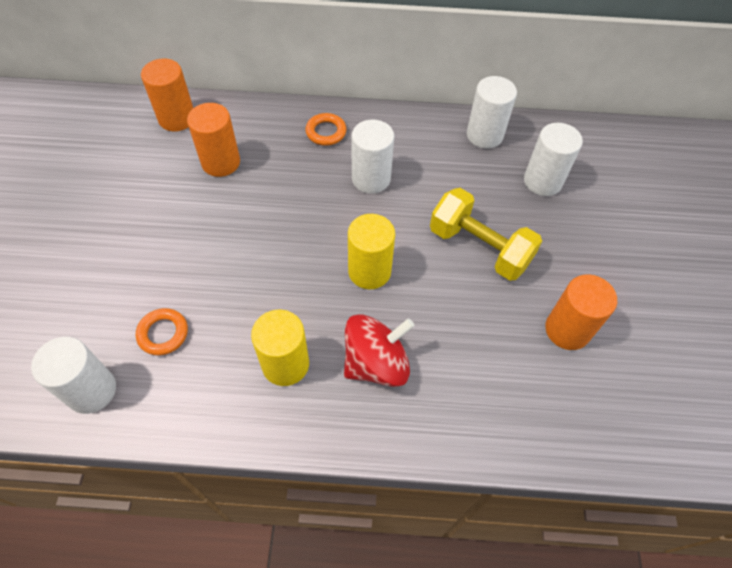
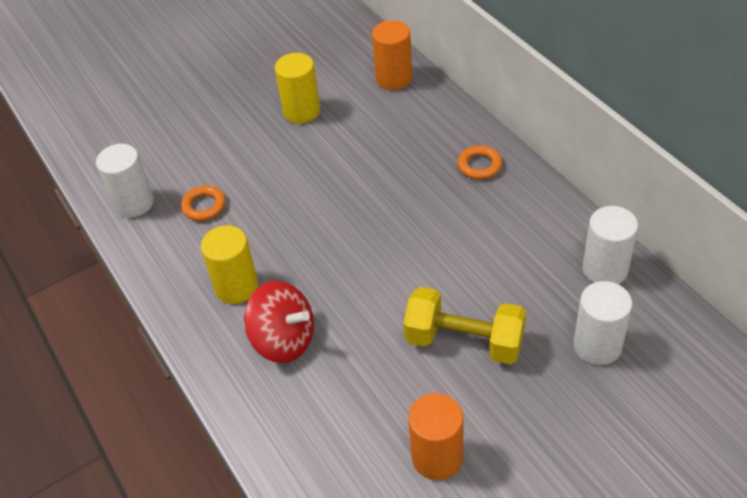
camera: 60 degrees right, 10 degrees down
(221, 162) = (379, 130): orange cylinder -> none
(369, 271) = (365, 283): yellow cylinder -> yellow cylinder (301, 111)
(371, 179) = (461, 224): white cylinder -> none
(479, 247) = (464, 341): yellow dumbbell -> yellow dumbbell turned 75 degrees counterclockwise

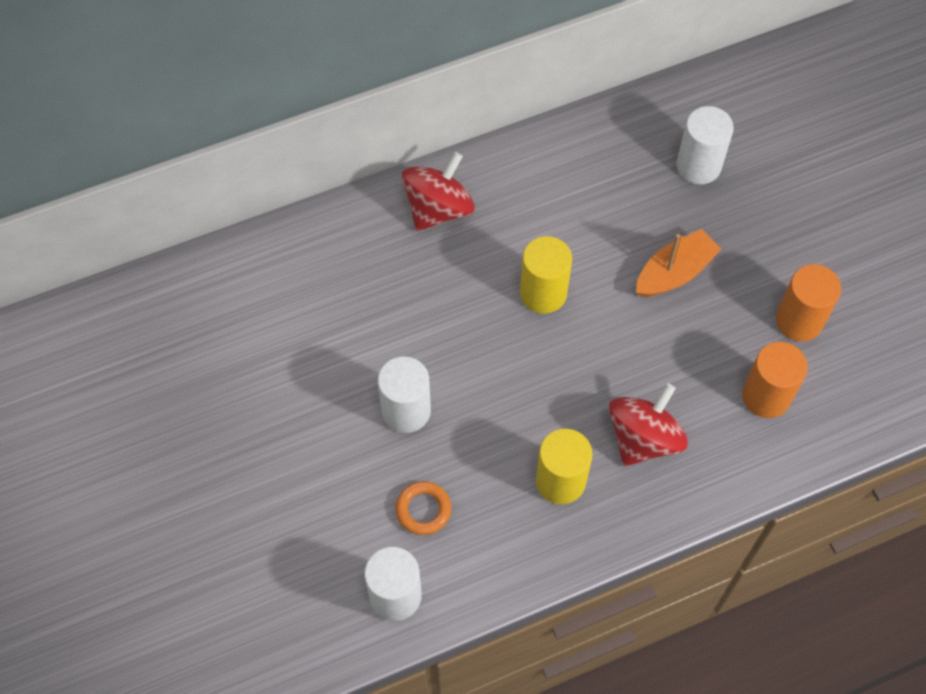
camera: 85 degrees left, 15 degrees up
(301, 111) = (285, 380): yellow cylinder -> yellow cylinder (543, 293)
(394, 78) = (258, 267): orange cylinder -> orange cylinder (766, 396)
(464, 341) = (674, 272): yellow dumbbell -> orange boat
(479, 165) = (438, 208): orange ring -> red spinning top
(605, 269) = (610, 135): white cylinder -> white cylinder (406, 410)

